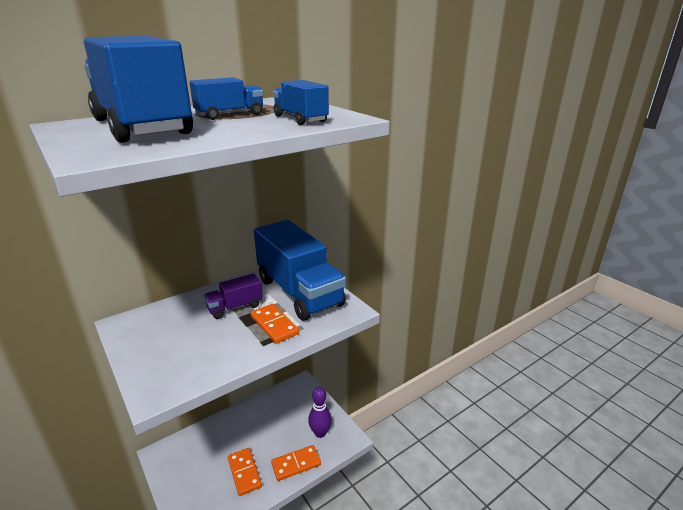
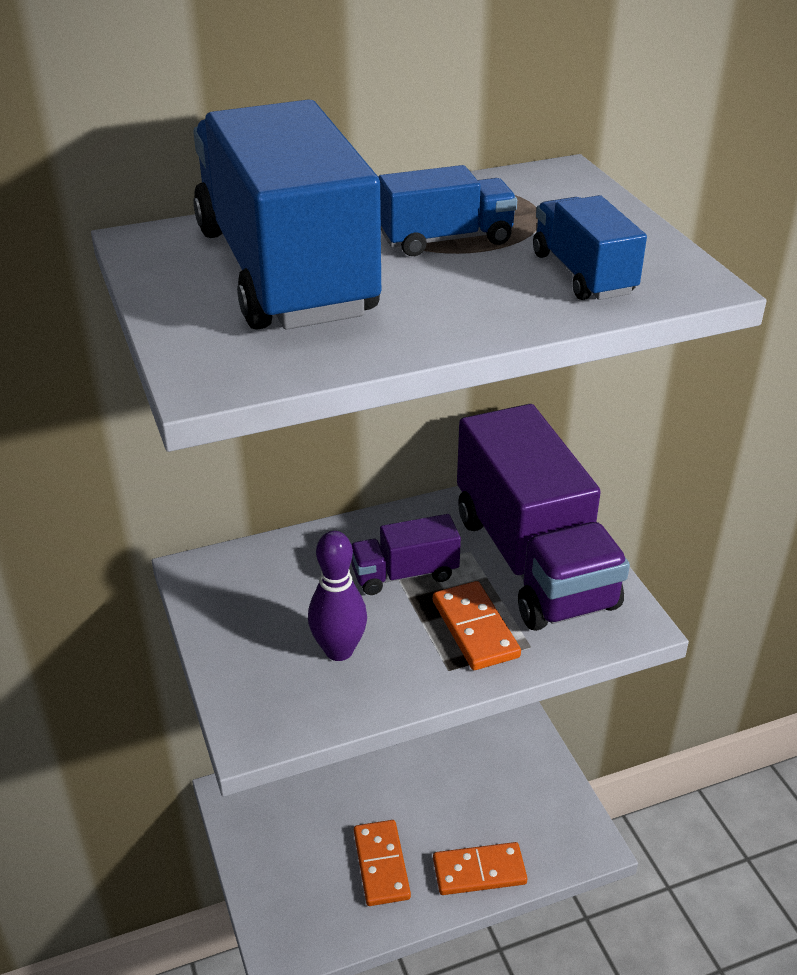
camera: 15 degrees right, 10 degrees up
(299, 292) = (533, 560): blue truck -> purple truck
(320, 433) = (534, 821): purple bowling pin -> purple bowling pin (339, 650)

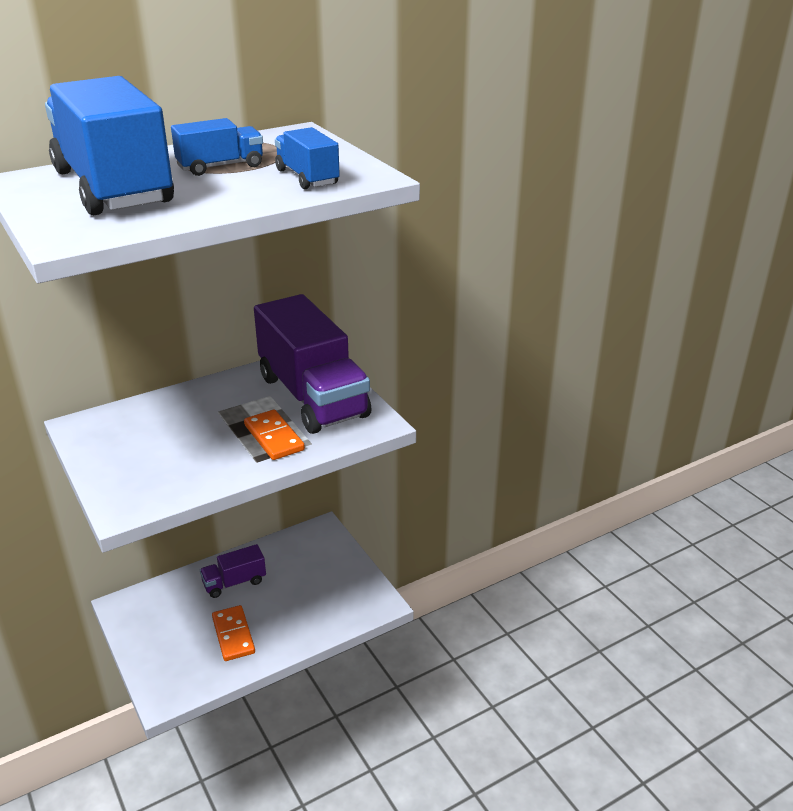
camera: 10 degrees left, 5 degrees down
(339, 650) = (180, 459): purple bowling pin -> none
(404, 574) = (225, 412): purple truck -> purple truck (234, 582)
(479, 871) = (303, 630): orange domino -> none

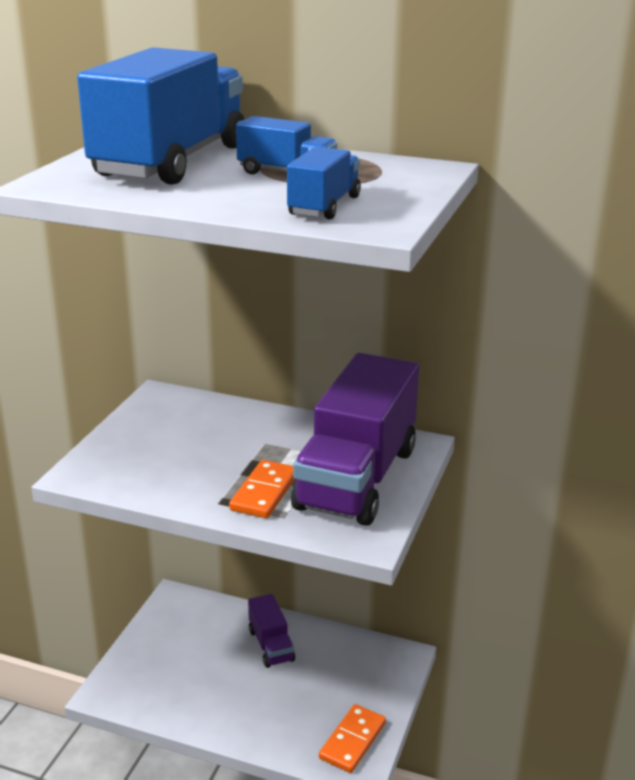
camera: 50 degrees right, 5 degrees down
(233, 635) = (211, 688): orange domino -> orange domino (353, 741)
(234, 582) = (271, 645): purple truck -> purple truck turned 135 degrees counterclockwise

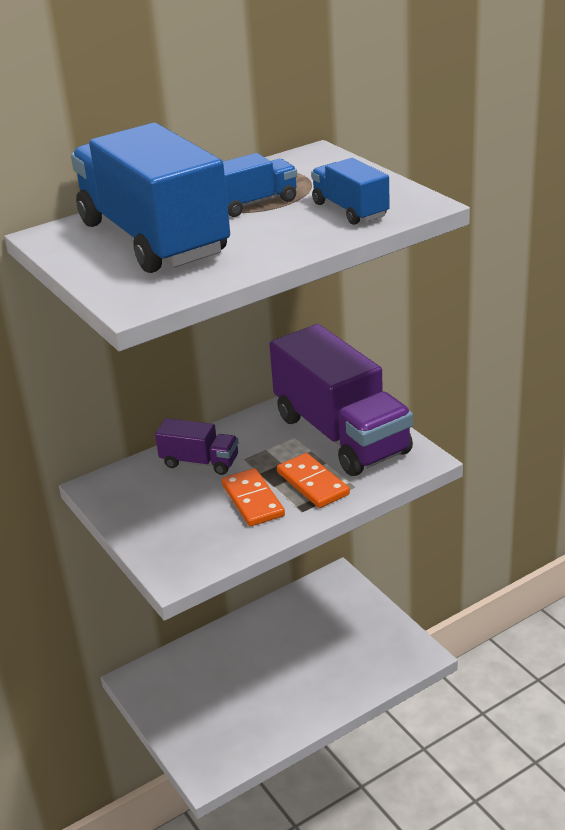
camera: 50 degrees left, 5 degrees up
(271, 645) = (254, 644): purple truck -> purple truck (200, 462)
(353, 741) = (393, 645): orange domino -> orange domino (253, 500)

